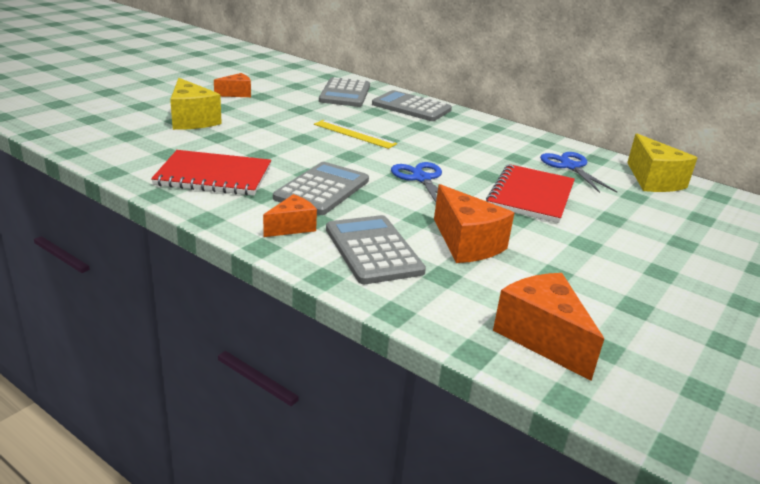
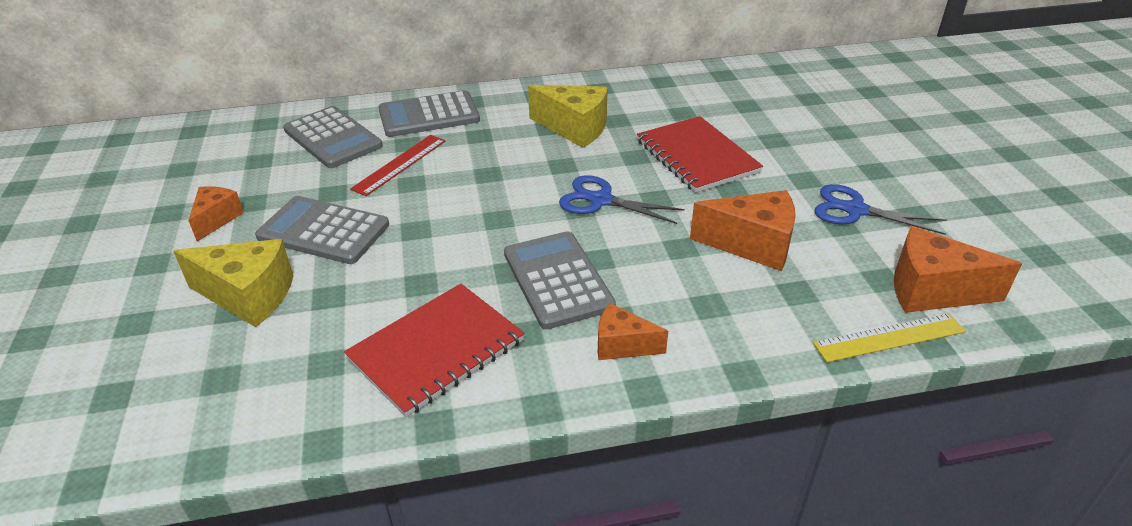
camera: 45 degrees left, 10 degrees up
(292, 227) = (622, 345): orange cheese -> orange cheese turned 75 degrees counterclockwise
(352, 115) = (400, 164): none -> red ruler
(354, 134) = (448, 188): yellow ruler -> yellow ruler (889, 337)
(373, 250) = (717, 311): grey calculator -> grey calculator (323, 231)
(570, 167) = (664, 103): blue scissors -> blue scissors (855, 210)
(653, 181) = (730, 80): yellow cheese -> yellow cheese (574, 128)

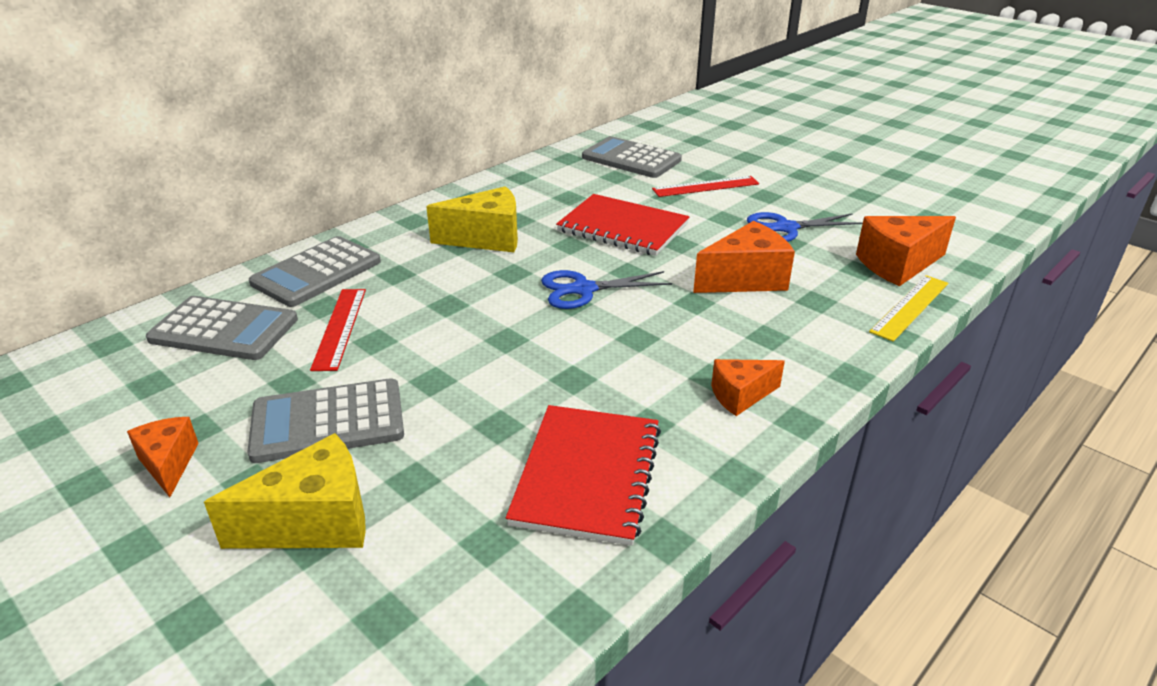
camera: 35 degrees left, 5 degrees down
(557, 280) = (625, 368): grey calculator -> grey calculator (631, 159)
(822, 142) = (705, 186): none -> red ruler

